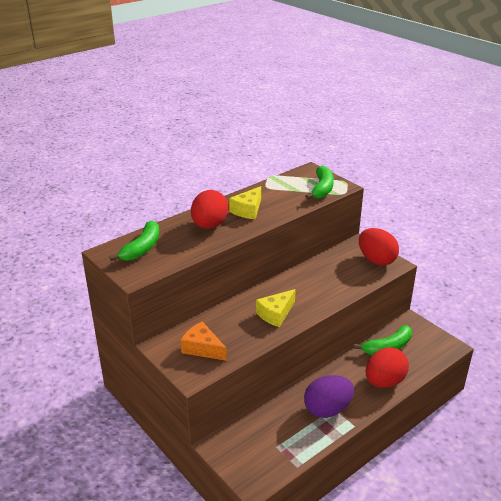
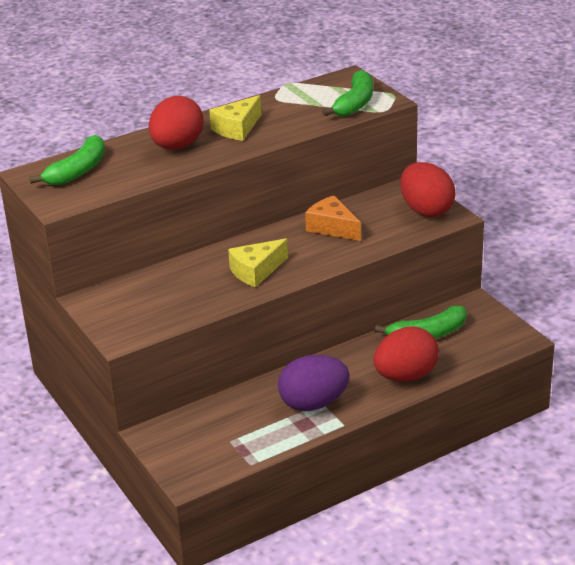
camera: 10 degrees right, 0 degrees up
(202, 348) = (144, 306): orange cheese -> orange cheese (332, 227)

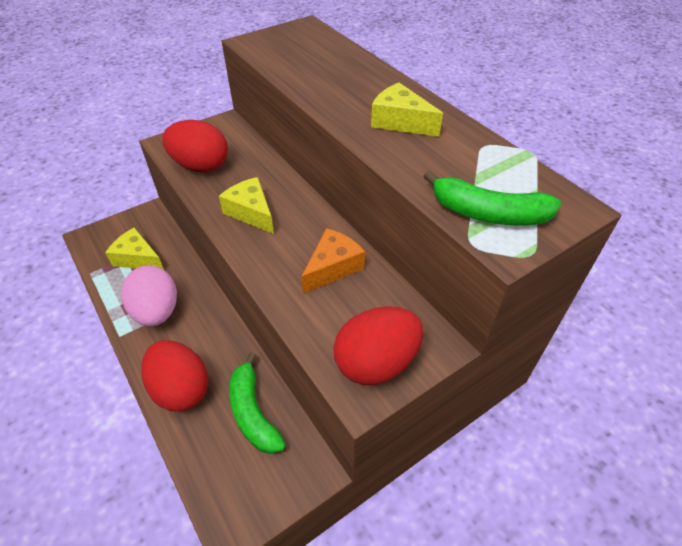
camera: 85 degrees right, 15 degrees up
(78, 171) = (308, 44): green banana -> none
(177, 146) = (356, 88): red egg -> red egg (200, 166)
(232, 430) = (137, 258): none -> yellow cheese
(313, 403) = (157, 311): purple egg -> pink egg

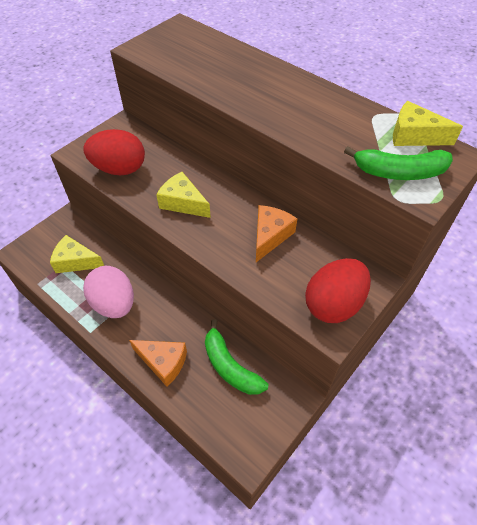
camera: 15 degrees left, 5 degrees up
(181, 389) = (163, 362): red egg -> orange cheese
(400, 122) = (300, 105): yellow cheese -> yellow cheese (414, 136)

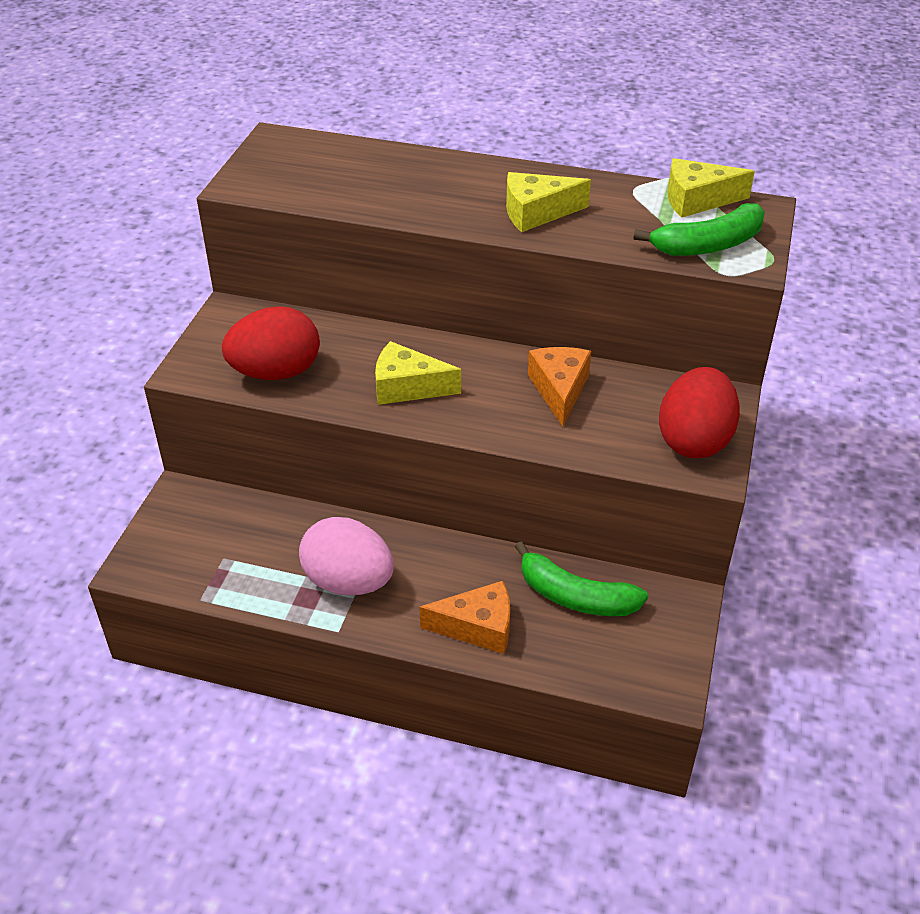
camera: 25 degrees left, 10 degrees down
(76, 261) = (242, 548): yellow cheese -> yellow cheese (536, 212)

